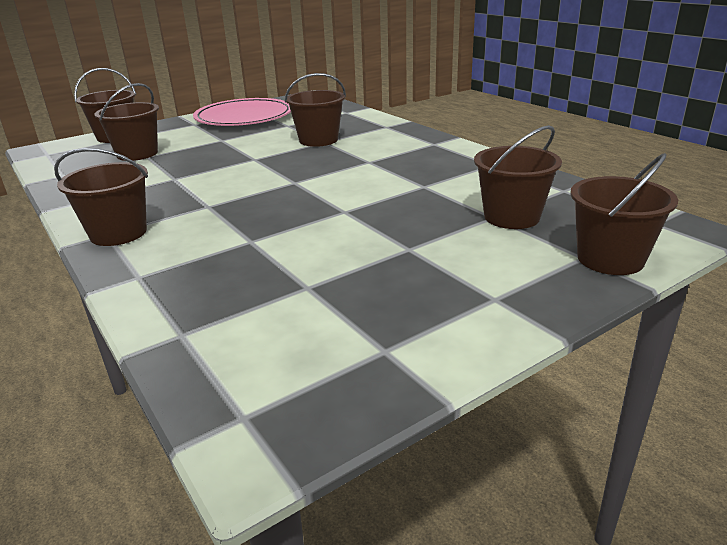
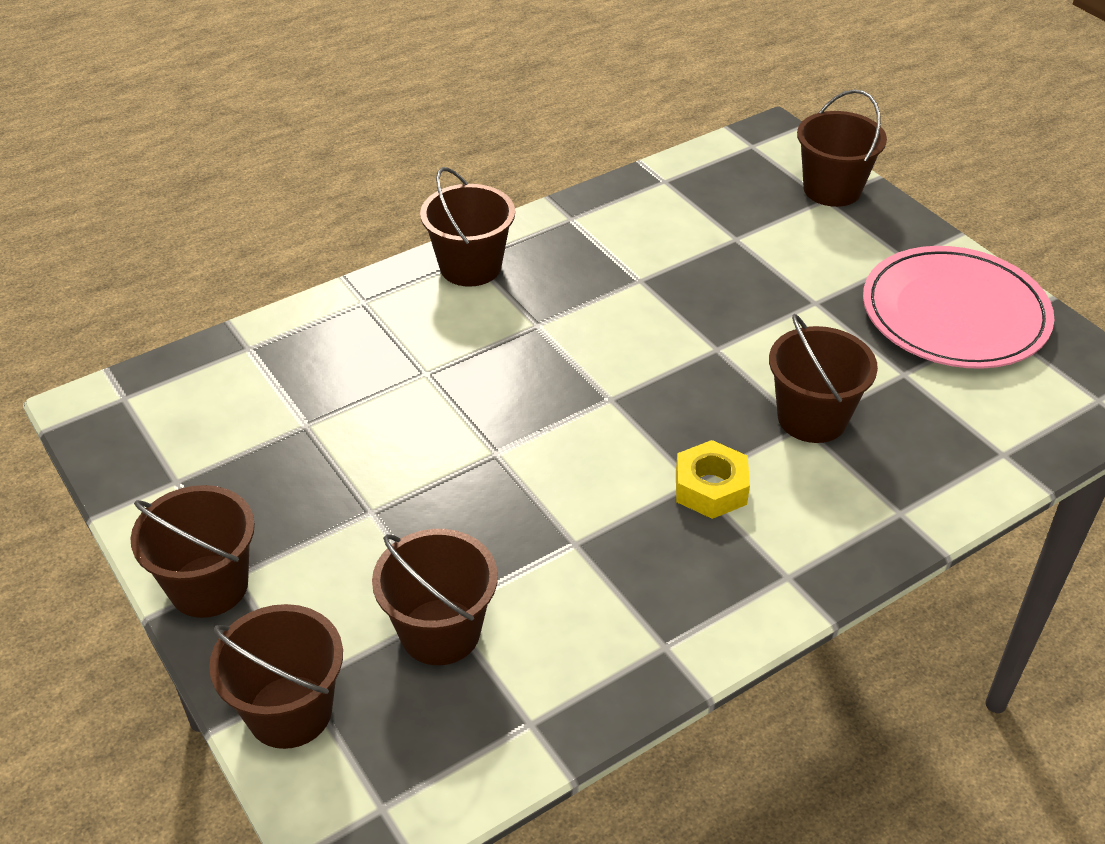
camera: 90 degrees right, 15 degrees up
(137, 154) = (748, 226): brown bucket -> brown bucket (209, 586)
(373, 158) = (710, 488): none -> yellow nut

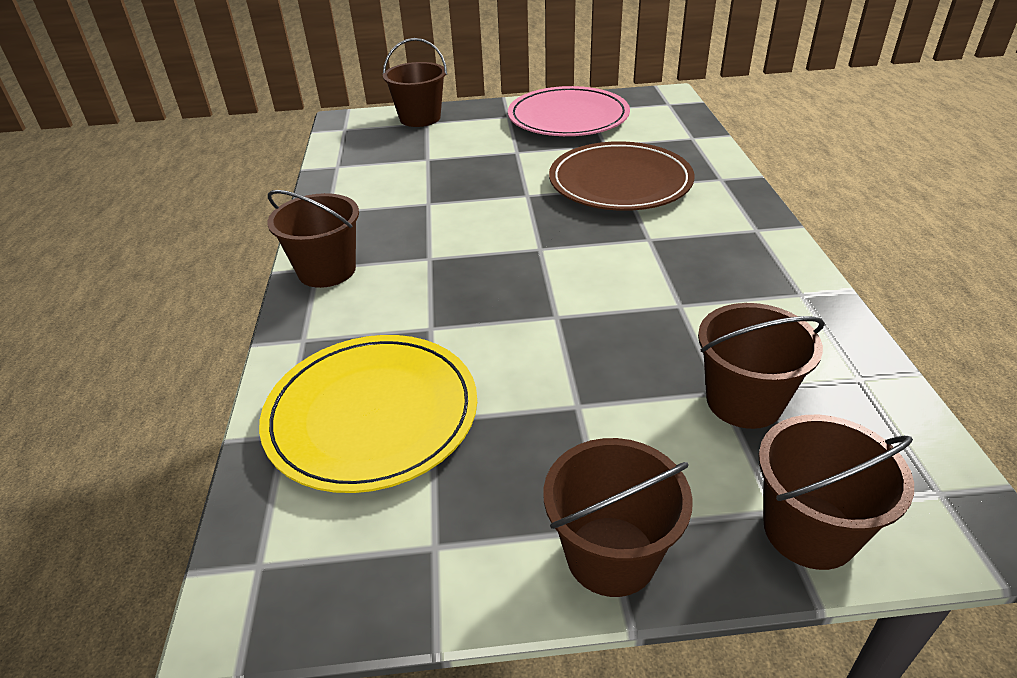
camera: 60 degrees left, 5 degrees down
(293, 386) = (372, 415): none -> yellow plate
(710, 488) = (659, 234): yellow nut -> none
(812, 418) = (620, 182): brown bucket -> brown plate

